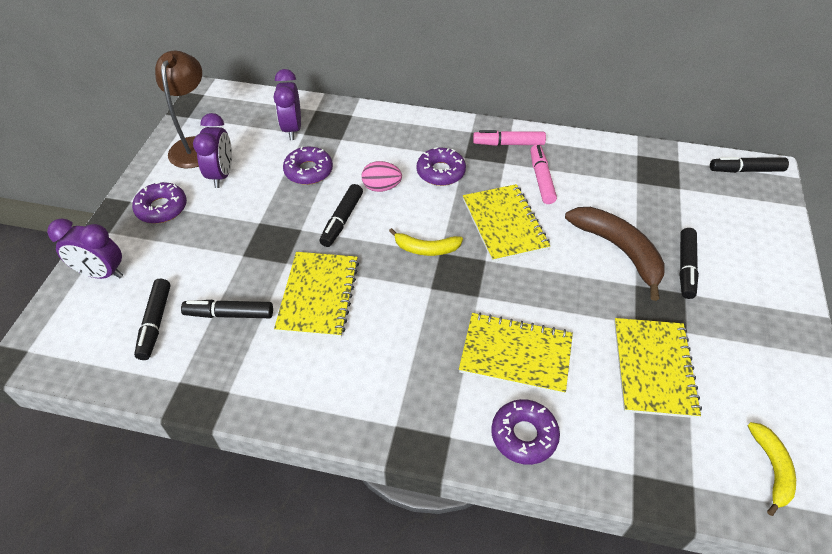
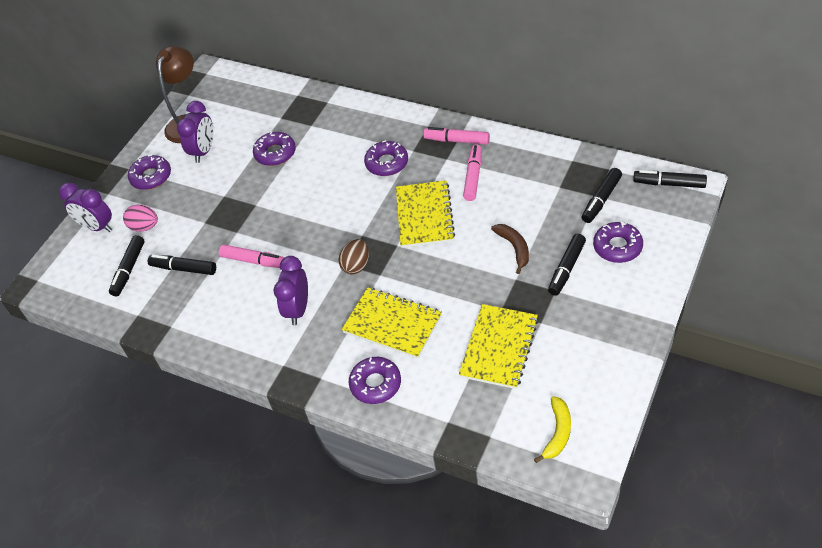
camera: 20 degrees right, 0 degrees up
(292, 129) = (272, 112): purple clock -> purple clock (298, 309)
(318, 295) = (254, 261): yellow notebook -> pink marker
(342, 220) = (290, 200): black marker -> black marker (601, 200)
(381, 187) = (332, 173): pink egg -> pink egg (144, 227)
(426, 249) = (351, 231): yellow banana -> none
(446, 288) = (356, 265): none -> brown egg
(619, 251) = (514, 248): brown banana -> brown banana, size x0.58
(727, 238) = (617, 247): none -> purple donut

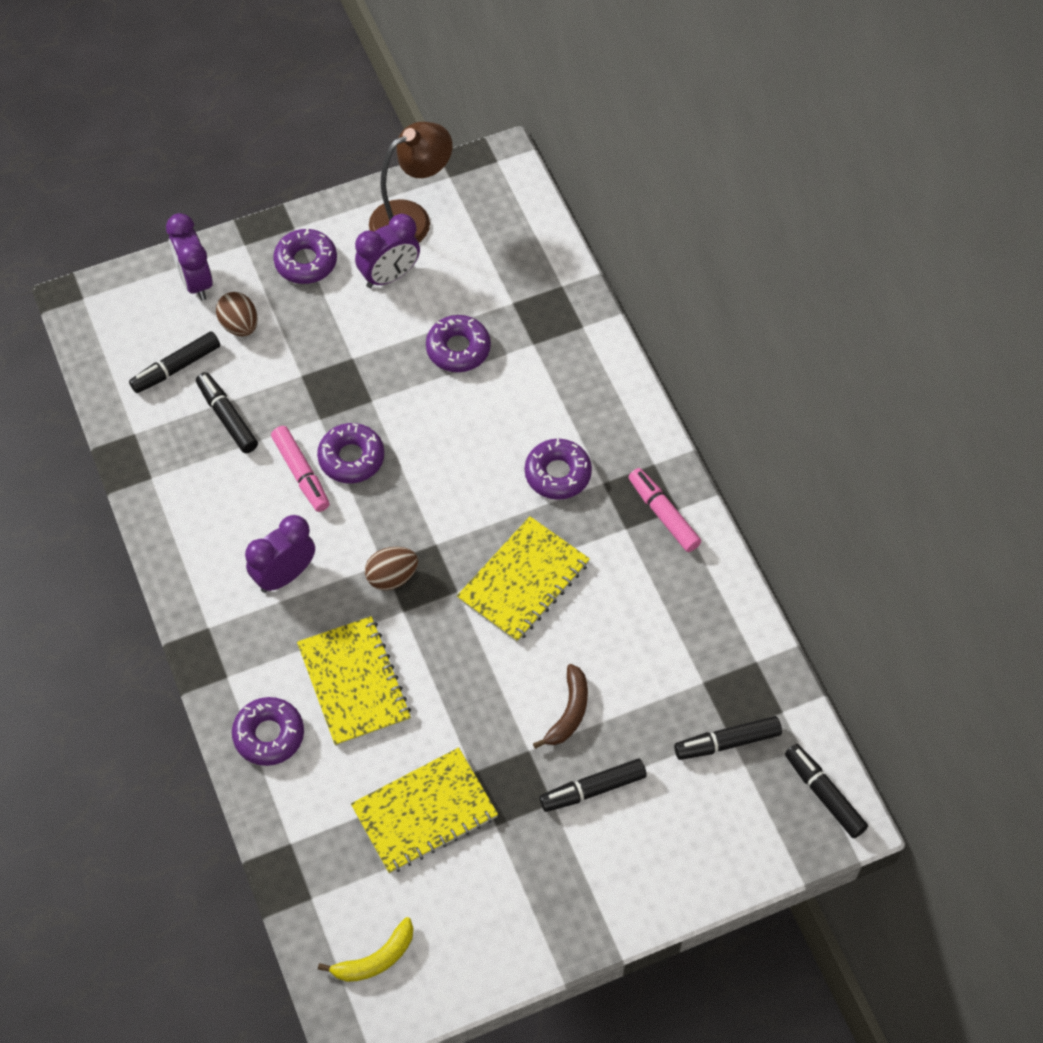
camera: 35 degrees right, 10 degrees up
(144, 227) = (239, 325): pink egg -> brown egg
(473, 177) = (627, 580): pink marker -> none
(617, 247) = (675, 816): purple donut -> purple donut (351, 458)

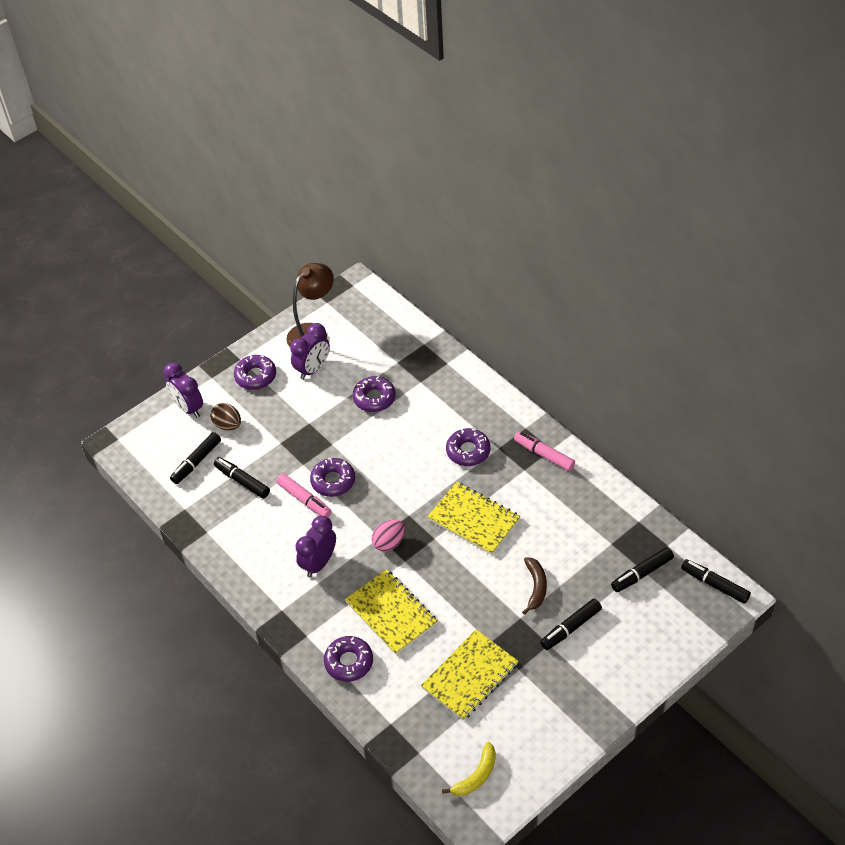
camera: 15 degrees left, 10 degrees down
(392, 577) = (389, 543): brown egg -> pink egg
(523, 581) = (474, 519): yellow notebook -> yellow notebook turned 75 degrees counterclockwise

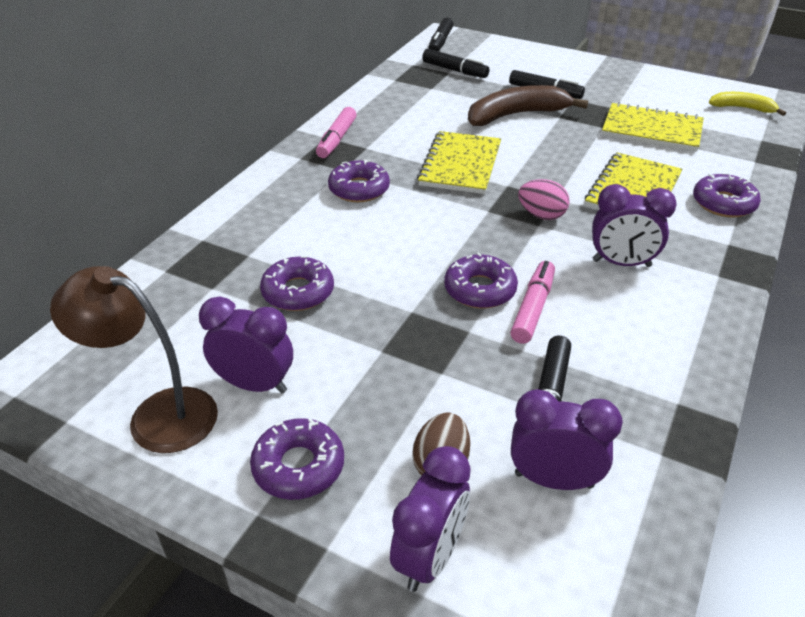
camera: 115 degrees left, 10 degrees down
(196, 462) = (553, 479): black marker -> purple clock
(535, 587) = (516, 115): brown banana -> brown banana, size x1.72

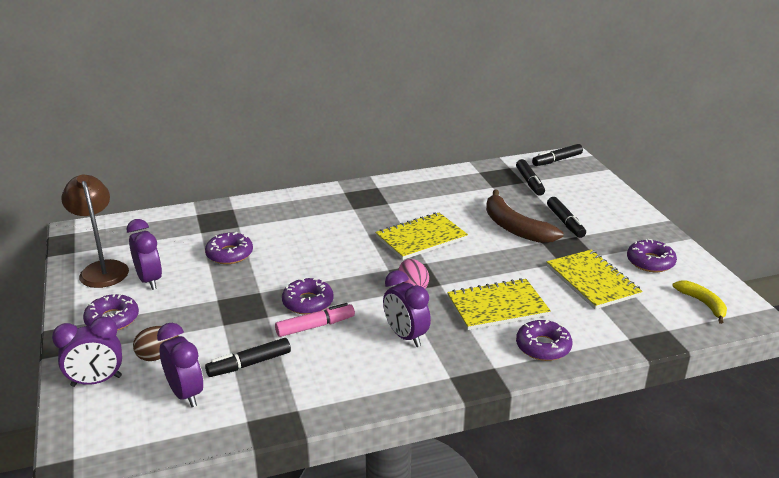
camera: 45 degrees right, 10 degrees down
(337, 139) = (380, 191): pink marker -> none
(359, 189) = (343, 222): purple donut -> purple donut (650, 262)
(516, 115) = (514, 227): brown banana -> brown banana turned 150 degrees counterclockwise

